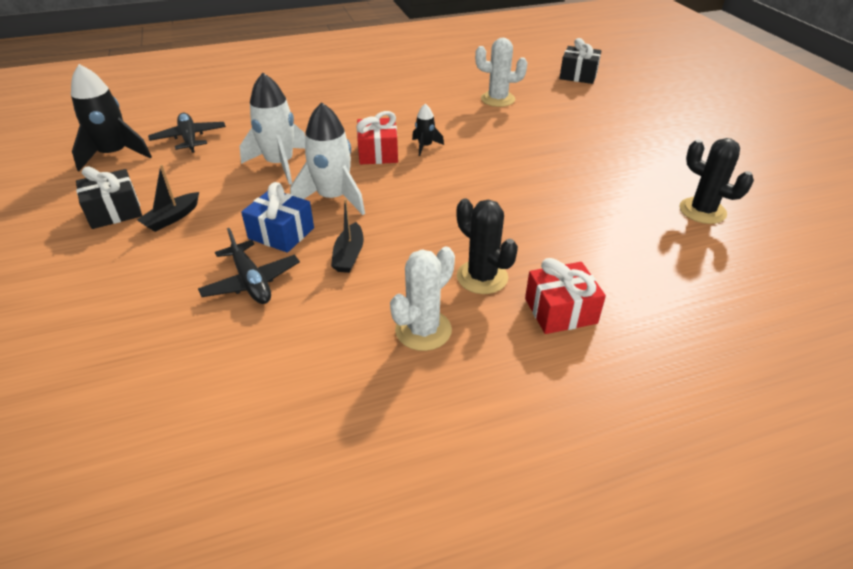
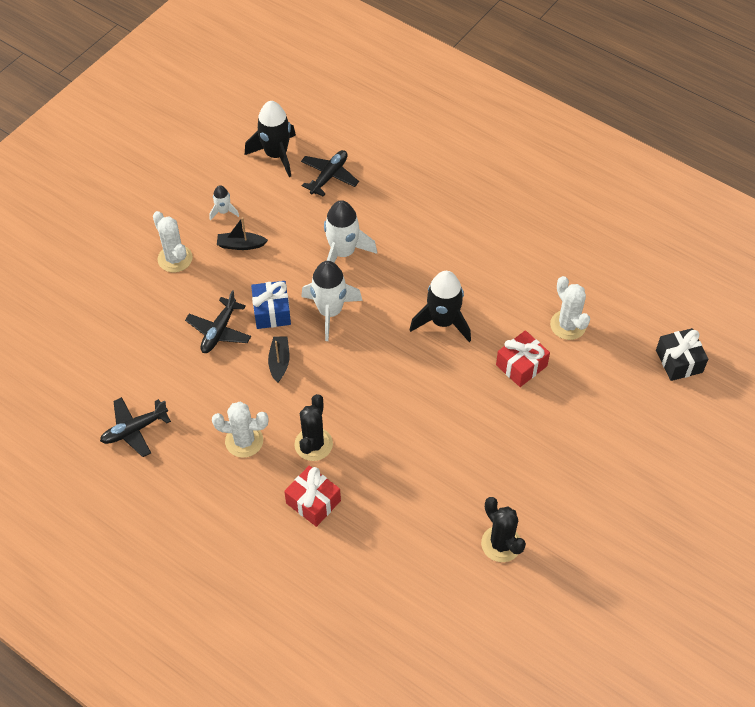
camera: 55 degrees right, 15 degrees up
(108, 272) = (175, 259): none -> white cactus
(114, 211) = (223, 211): black gift -> white rocket
(292, 435) = (134, 430): none -> black plane
(349, 255) = (279, 362): black boat -> black boat turned 120 degrees clockwise
(378, 153) = (407, 299): red gift -> red gift (521, 365)
(425, 146) = (443, 321): black rocket -> black rocket, size x1.97
(702, 211) = (501, 544): black cactus -> black cactus turned 45 degrees counterclockwise

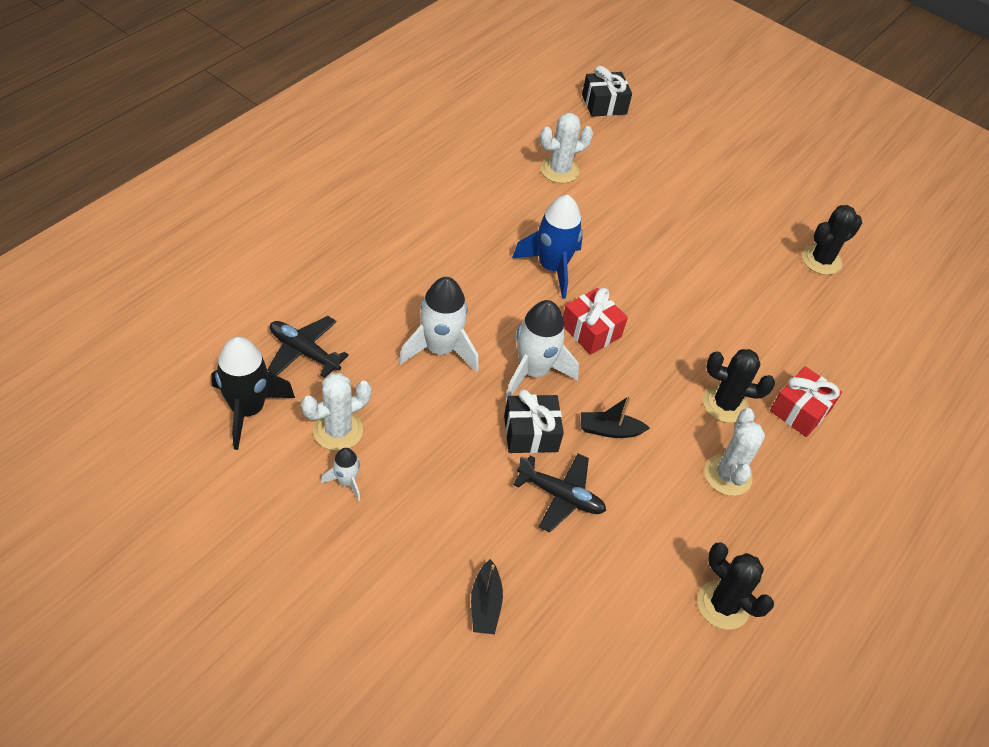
camera: 95 degrees left, 5 degrees down
(134, 430) = (723, 605): black plane -> black cactus
(175, 259) = (428, 549): white cactus -> white cactus (338, 430)
(241, 245) = (412, 463): black boat -> black boat (485, 604)
(272, 312) = (530, 433): blue gift -> black gift
(443, 321) = (551, 267): black rocket -> blue rocket
(521, 365) = (611, 213): red gift -> red gift (591, 331)

